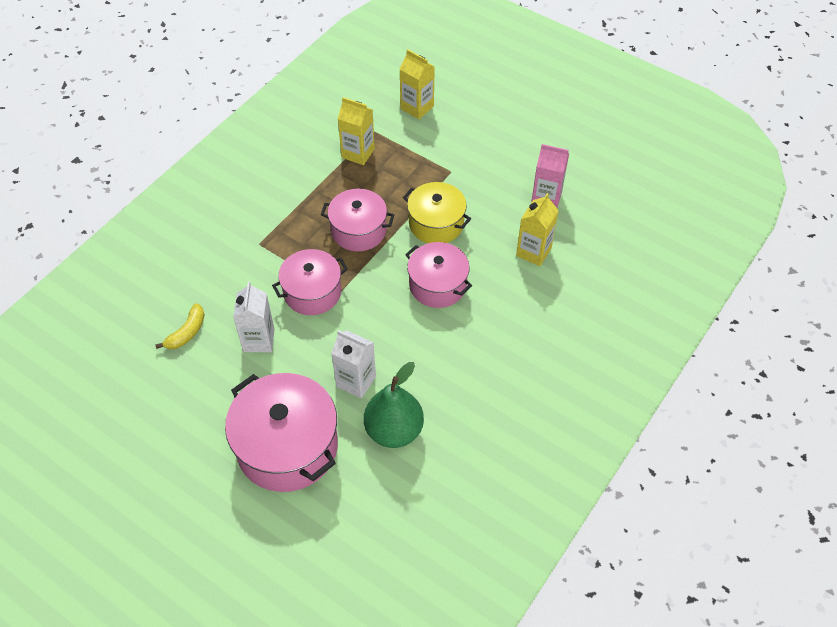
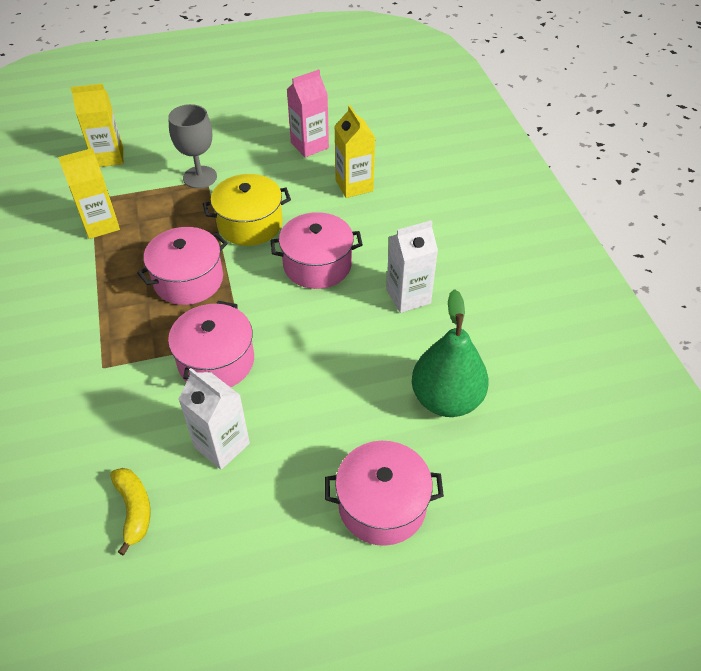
camera: 50 degrees left, 5 degrees down
(287, 446) = (382, 505): pink pot -> pink pot, size x0.63
(356, 381) = (360, 393): white carton -> white carton (408, 296)
(449, 166) = (200, 177): none -> grey goblet

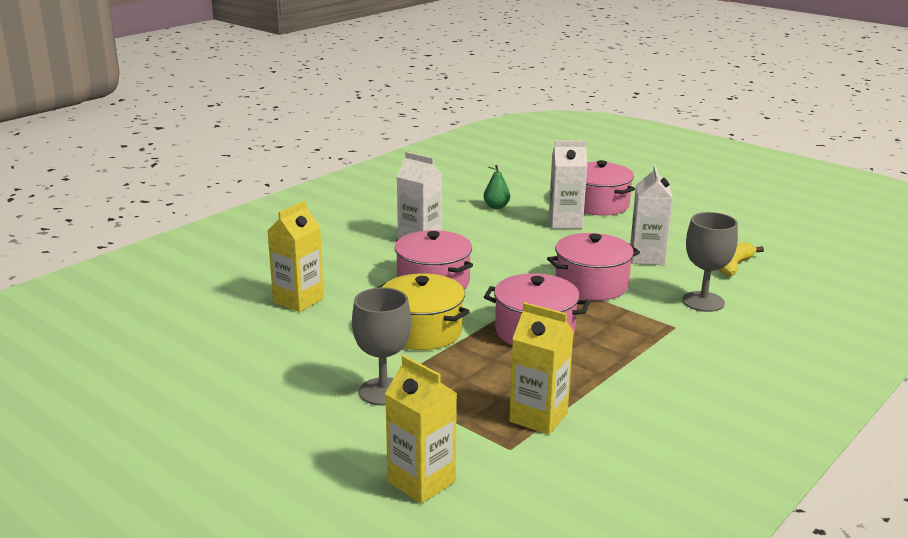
camera: 125 degrees left, 25 degrees down
(110, 420) = (703, 302): none -> grey goblet
(309, 145) = (249, 347): pink carton -> none
(358, 434) = (565, 222): none -> white carton
(446, 399) = (496, 206): green pear -> green pear, size x0.47

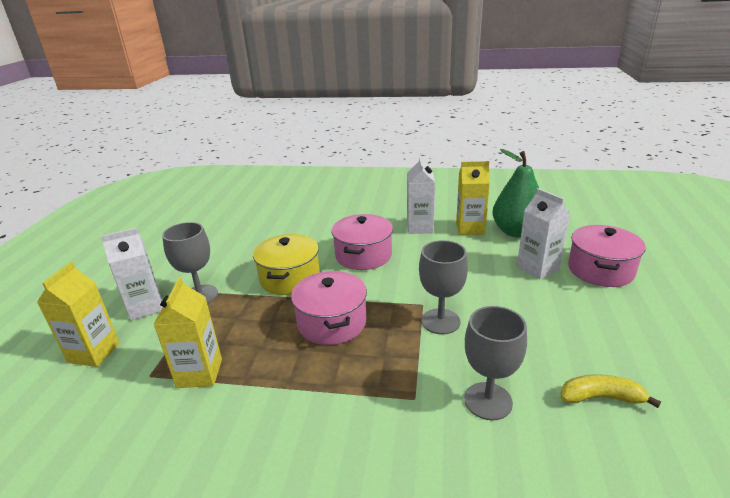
camera: 60 degrees right, 5 degrees up
(298, 300) = (292, 226): yellow carton -> yellow carton (470, 228)
(496, 206) = (516, 232): green pear -> green pear, size x2.14
(591, 285) = (440, 321): pink pot -> grey goblet
(647, 257) = (535, 332): white carton -> white carton (145, 307)

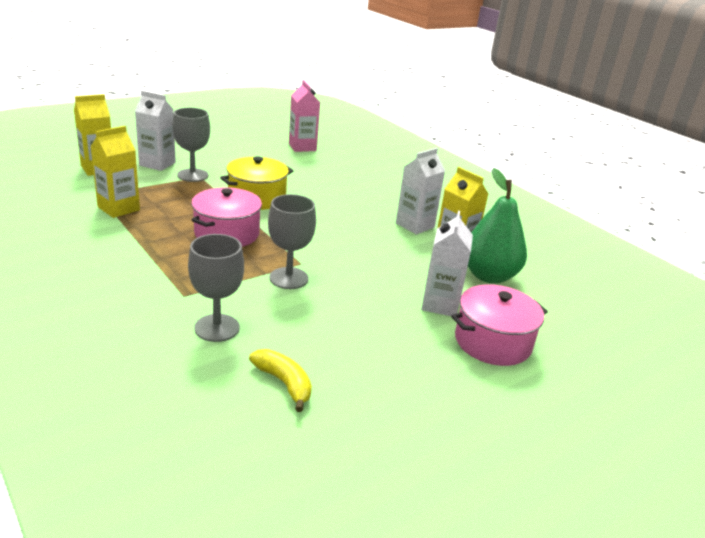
camera: 40 degrees right, 0 degrees up
(236, 218) = (302, 147): none -> pink carton
(363, 255) = (331, 215): pink pot -> none

